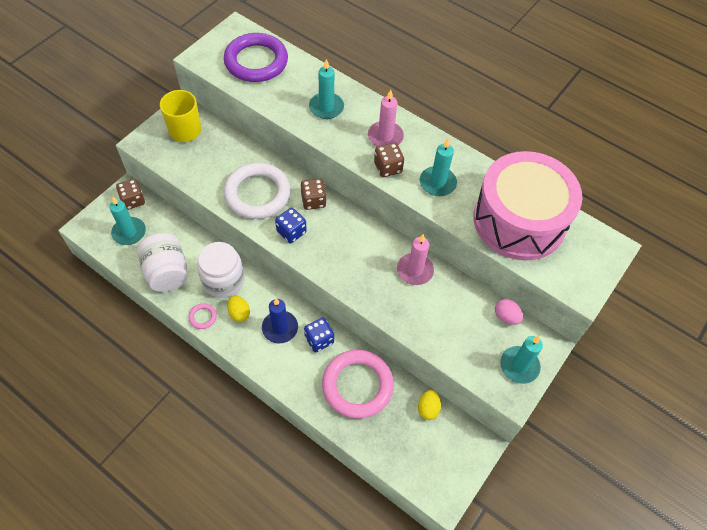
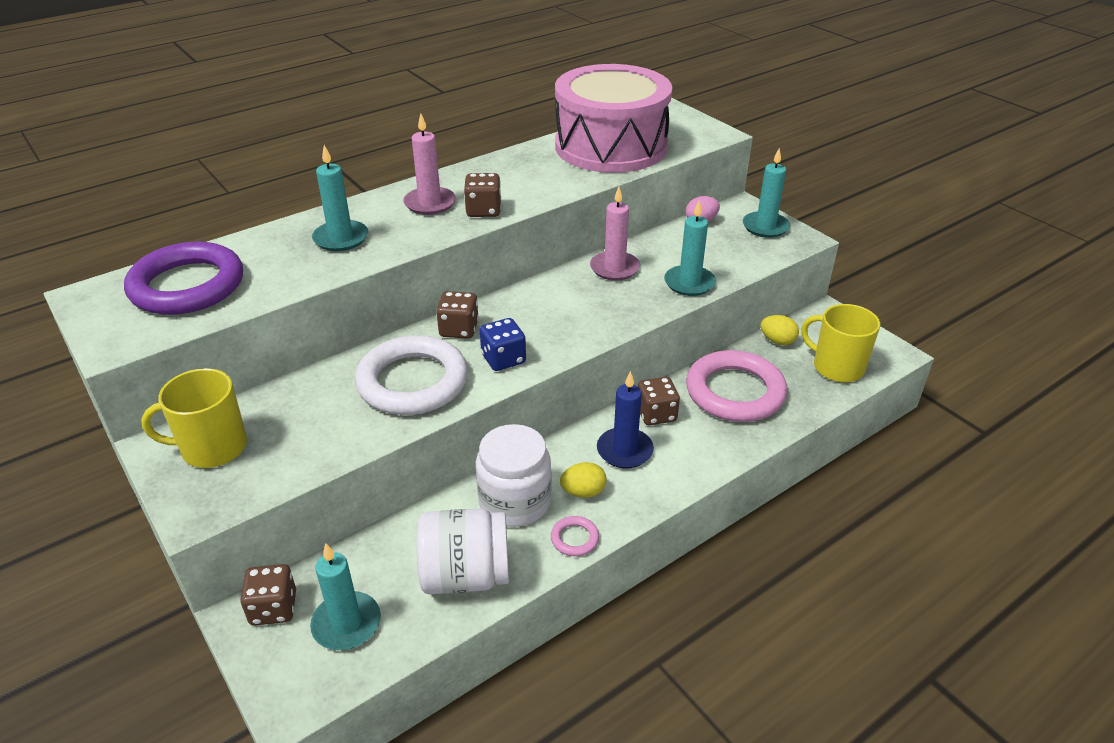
camera: 70 degrees left, 20 degrees down
(319, 340) = (656, 414): blue dice -> brown dice
(410, 455) = (837, 367): none -> yellow mug
(437, 183) = (529, 182): turquoise candle -> turquoise candle (689, 283)

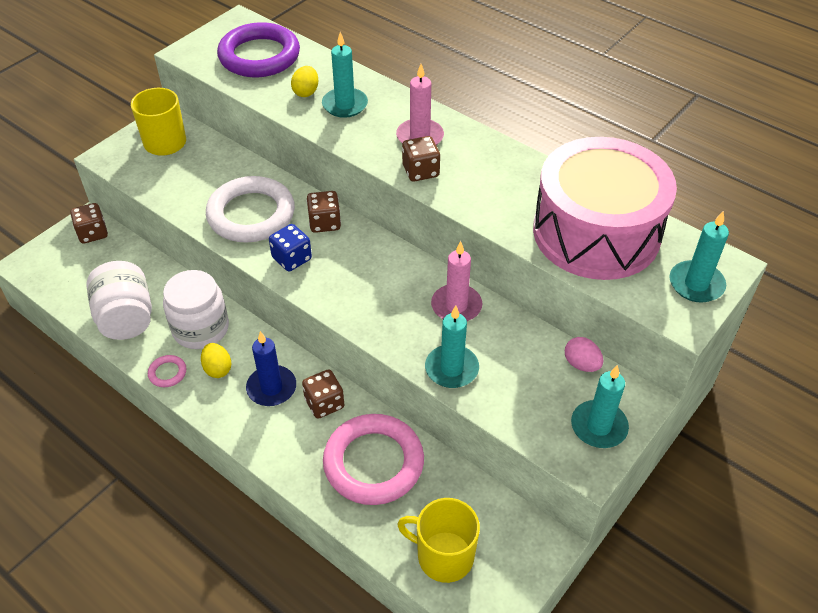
camera: 75 degrees right, 10 degrees up
(346, 624) = (82, 270): turquoise candle -> turquoise candle (696, 284)
(777, 341) = (472, 495): yellow egg -> yellow egg (306, 92)
(837, 367) = (443, 556): yellow mug -> yellow mug turned 90 degrees counterclockwise

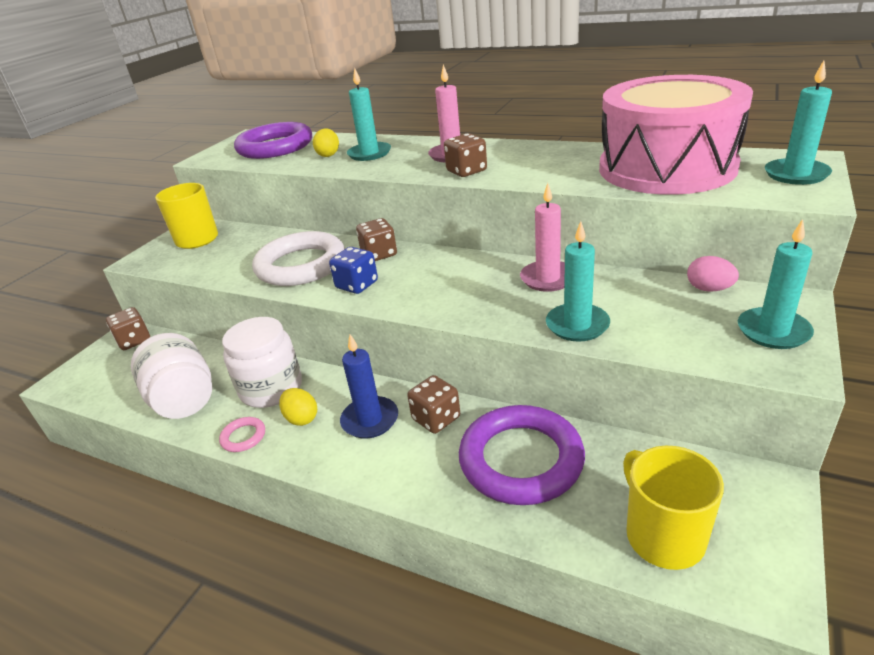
camera: 10 degrees left, 15 degrees down
(373, 463) = (521, 460): pink ring -> purple ring
(443, 556) = (663, 535): yellow mug -> yellow mug turned 60 degrees clockwise

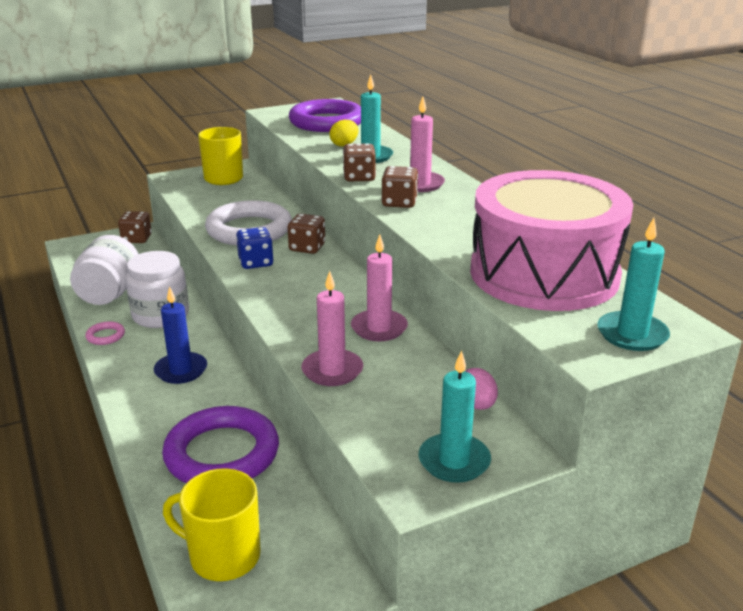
camera: 35 degrees right, 5 degrees down
(301, 418) = (148, 345): yellow egg -> none
(436, 418) = (217, 395): brown dice -> brown dice (359, 177)
(577, 325) = (332, 370): turquoise candle -> pink candle
(663, 535) = (223, 556): yellow mug -> yellow mug turned 90 degrees counterclockwise

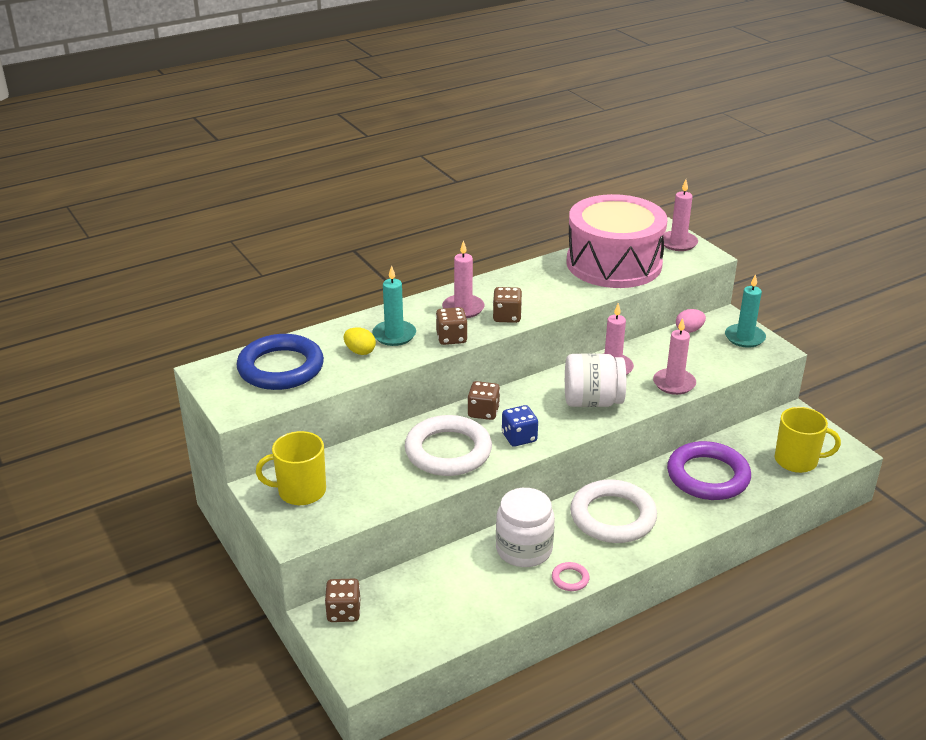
camera: 95 degrees left, 5 degrees up
(109, 294) = (486, 599): white jar -> white jar (592, 401)
(181, 370) = (613, 516): blue candle -> white ring
(223, 556) = (797, 460): yellow mug -> yellow mug turned 90 degrees counterclockwise
(326, 122) = (281, 368): purple ring -> blue ring
(632, 334) = (678, 243): turquoise candle -> pink candle

